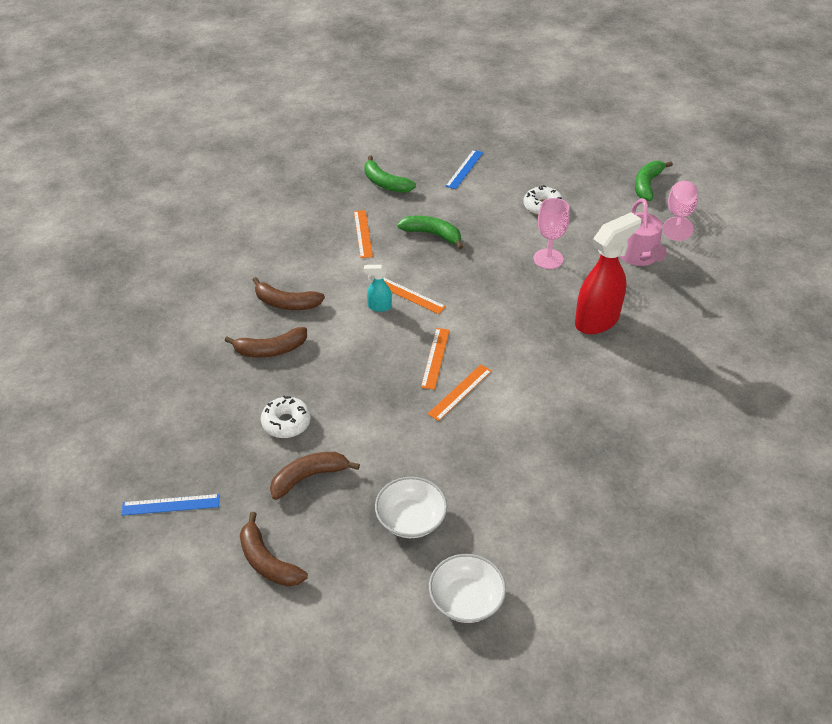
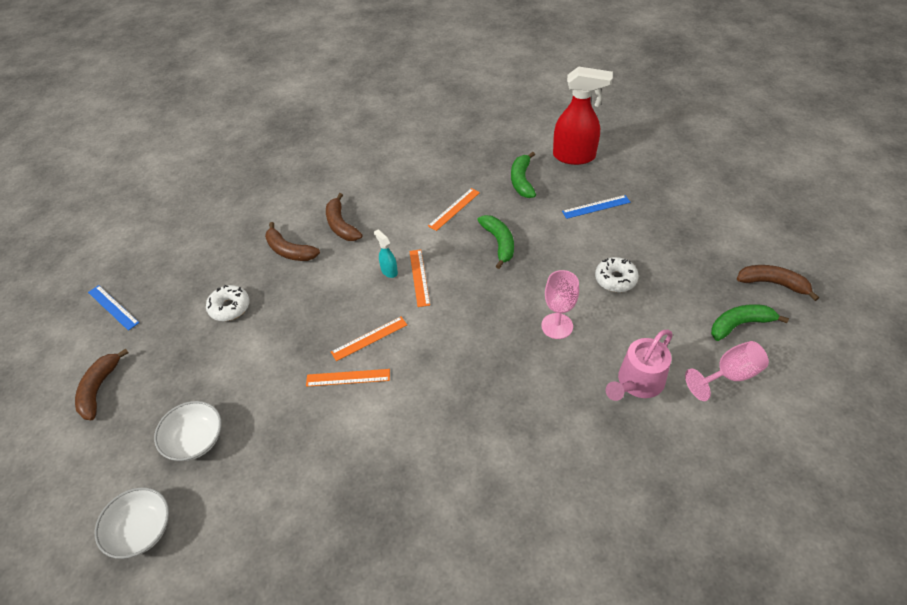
camera: 50 degrees right, 5 degrees up
(308, 477) = (190, 355): brown banana -> brown banana (772, 283)
(597, 320) = (521, 408): red spray bottle -> red spray bottle (574, 156)

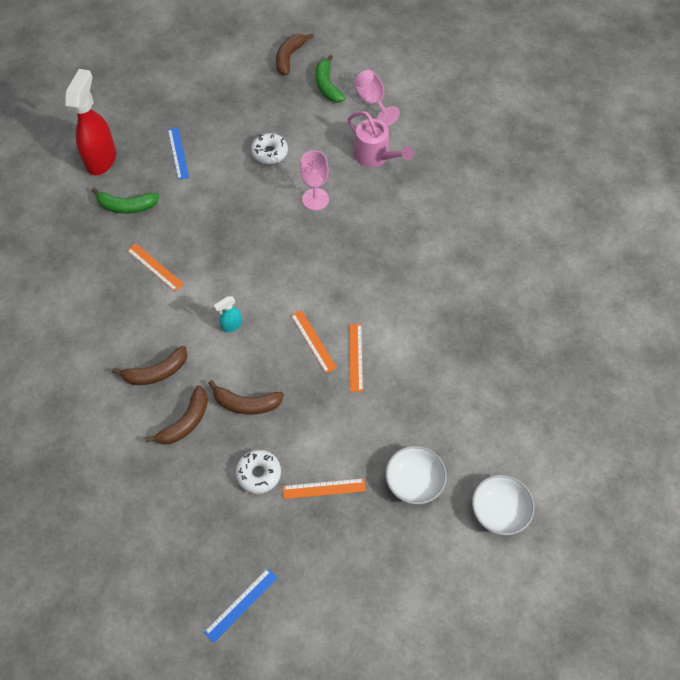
camera: 90 degrees left, 10 degrees up
(99, 389) = (352, 589): brown banana -> brown banana (246, 404)
(419, 277) = (244, 299): orange ruler -> orange ruler (324, 488)
(499, 243) = (210, 232): green banana -> none

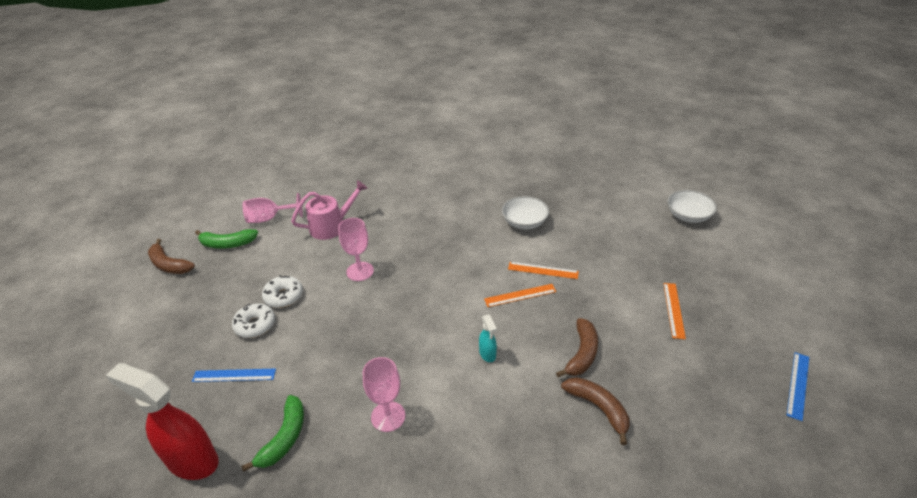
camera: 75 degrees left, 20 degrees down
(155, 267) = (388, 416): orange ruler -> pink goblet
(156, 372) = (532, 430): brown banana -> none
(241, 604) = (798, 385): blue ruler -> blue ruler turned 60 degrees clockwise
(258, 474) = (660, 354): white donut -> white donut (255, 325)
(414, 481) = (665, 254): white bowl -> white bowl (524, 222)

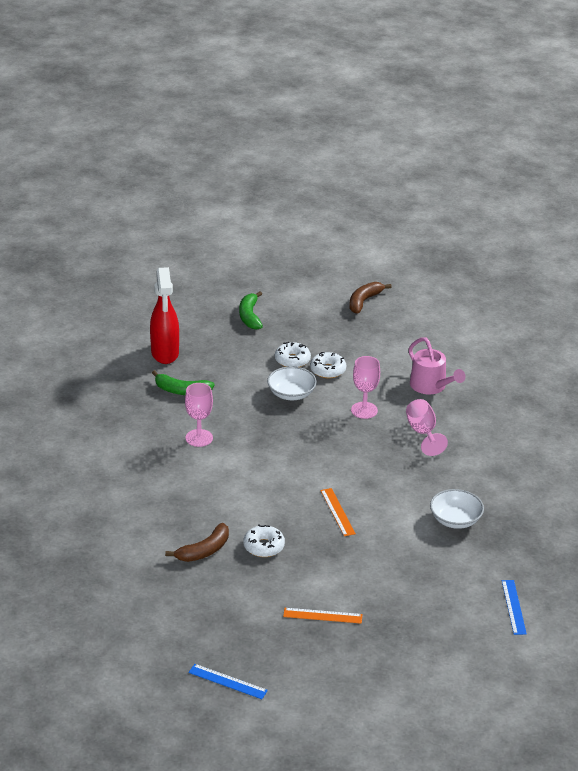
camera: 85 degrees right, 5 degrees down
(192, 460) = (165, 353): red spray bottle -> red spray bottle turned 150 degrees clockwise
(227, 244) = (396, 327): green banana -> green banana (249, 316)
(234, 375) = (239, 358): blue ruler -> blue ruler (513, 607)
(269, 218) = (438, 346): pink goblet -> pink goblet (423, 433)
(487, 354) = (262, 490): turquoise spray bottle -> none
(543, 270) = (375, 529): orange ruler -> none
(582, 354) = (264, 546): brown banana -> white donut
(688, 216) = (486, 656): white bowl -> white bowl (291, 394)

